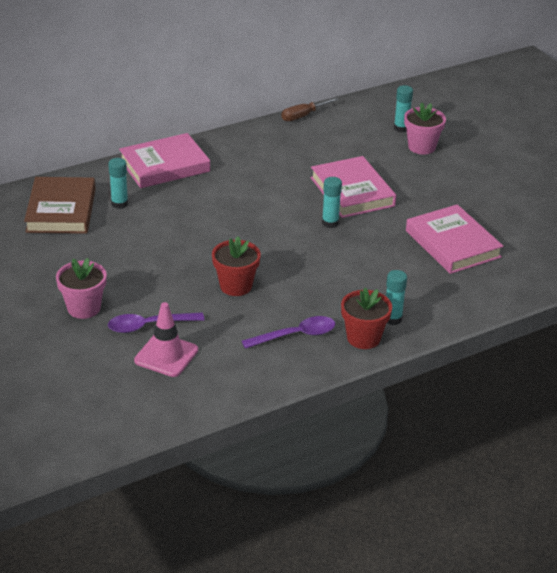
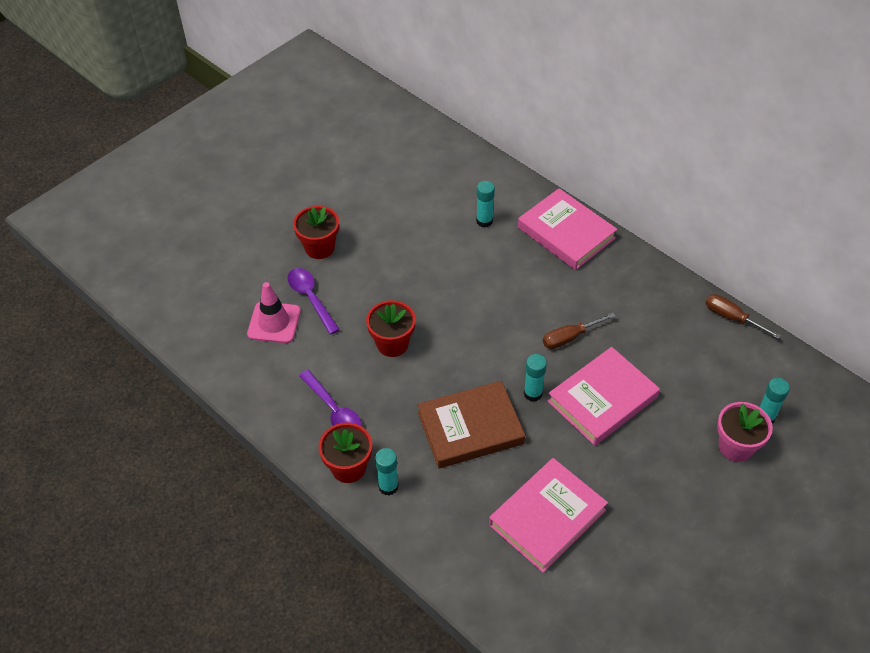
camera: 75 degrees right, 15 degrees up
(61, 210) = (454, 185): brown book -> brown book (470, 428)
(84, 308) = (319, 247): pink flower pot -> red flower pot
(281, 191) = (570, 337): none -> brown screwdriver

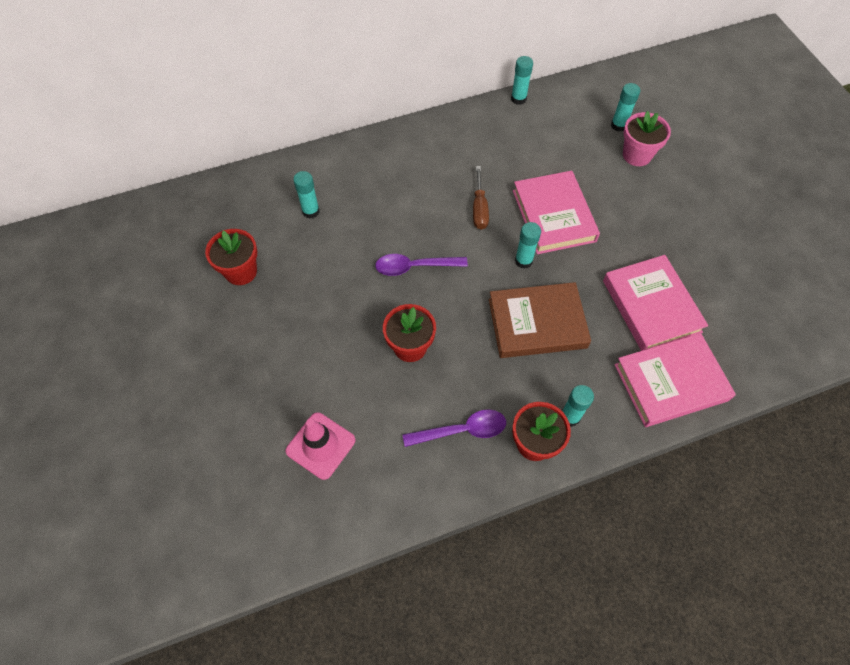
camera: 65 degrees left, 10 degrees up
(311, 298) = (310, 397): purple spoon -> purple spoon (414, 267)
(319, 247) = (248, 363): red flower pot -> red flower pot (241, 271)
(470, 428) = (537, 323): brown book -> brown book turned 75 degrees clockwise
(566, 233) = (365, 159): pink book -> pink book (670, 382)
(732, 318) = (518, 99): brown screwdriver -> turquoise glue stick

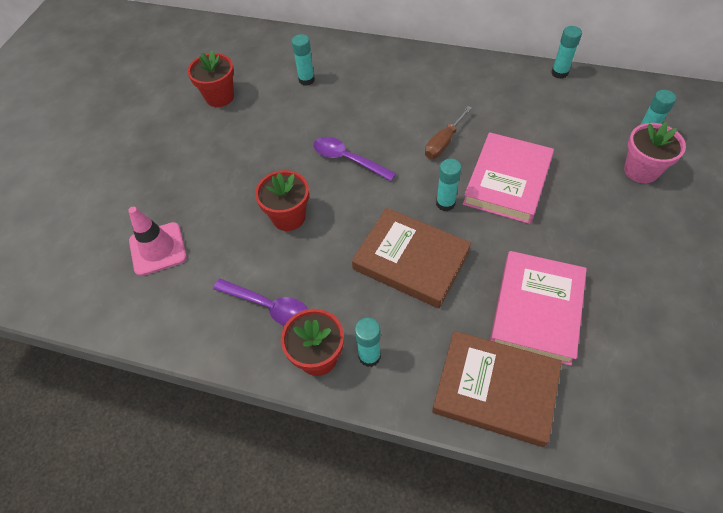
camera: 40 degrees right, 5 degrees down
(670, 382) = (495, 390): pink book -> brown book

